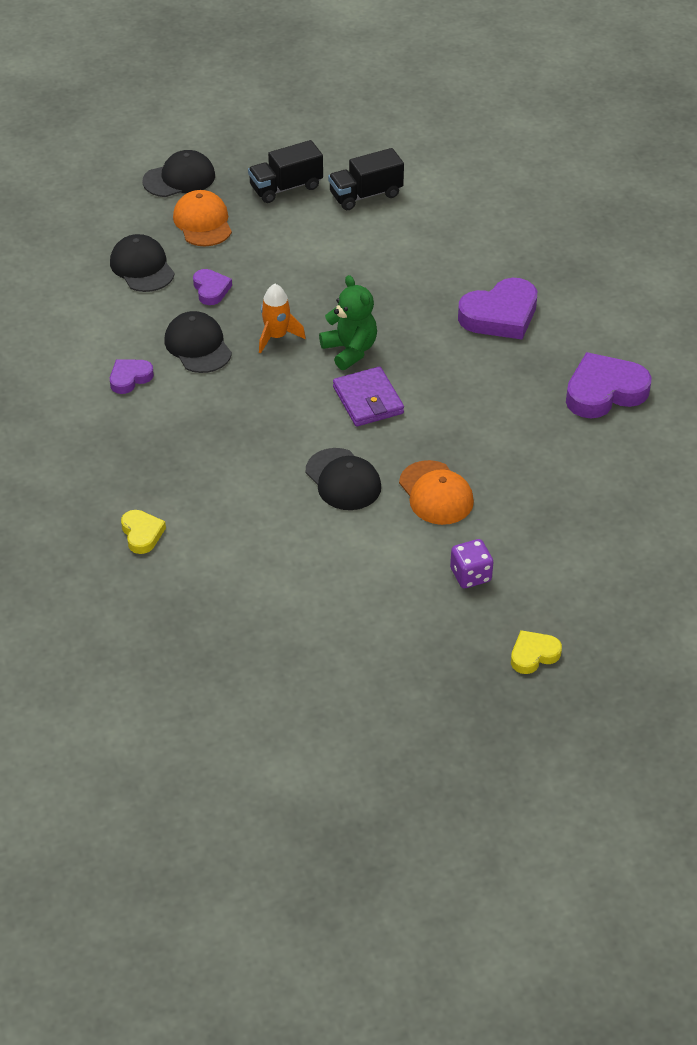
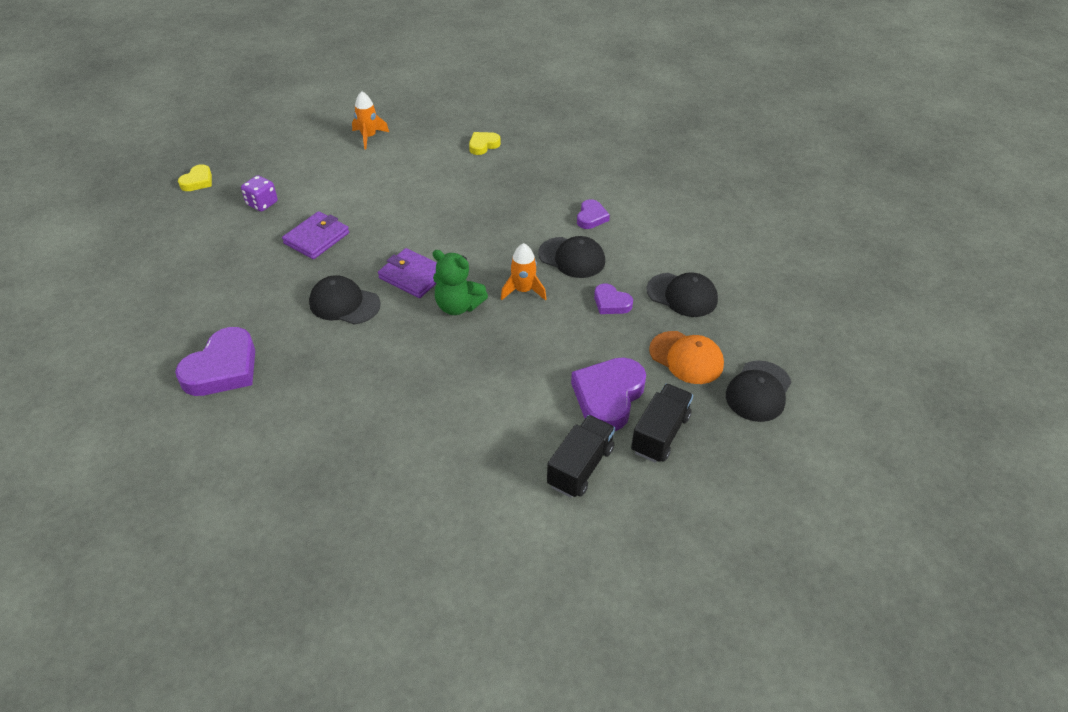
camera: 145 degrees right, 0 degrees up
(142, 534) = (483, 145): yellow heart -> yellow heart turned 105 degrees clockwise
(269, 624) = (369, 137): none -> orange rocket
(343, 480) = (387, 220): black cap -> black cap (344, 303)
(436, 493) = (317, 238): orange cap -> purple wallet
(500, 315) = (355, 397): purple heart -> purple heart (608, 397)

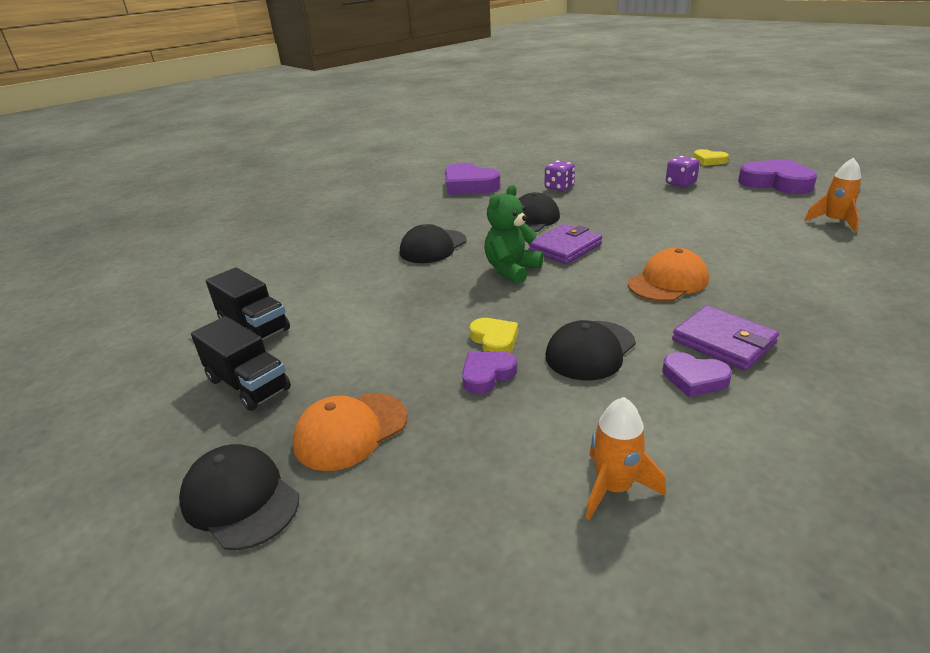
camera: 105 degrees right, 15 degrees down
(251, 288) = (559, 187): none -> purple dice
(317, 238) = (628, 205): purple wallet -> purple wallet (723, 342)
(473, 221) = (668, 281): none -> orange cap
(483, 145) = (864, 294): yellow heart -> yellow heart (494, 340)
(523, 290) = (528, 309): orange rocket -> orange rocket (614, 488)
(608, 397) = (328, 353): purple heart -> purple heart (776, 183)
(682, 295) = (484, 453): black cap -> black cap (433, 247)

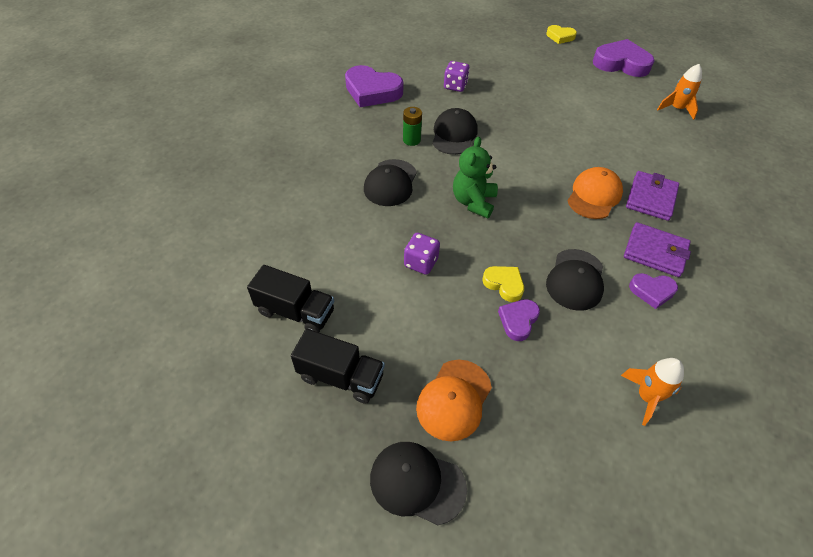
camera: 25 degrees left, 20 degrees up
(481, 220) = (411, 140): none -> green battery
(565, 248) = (501, 167): purple wallet -> purple wallet (651, 198)
(680, 183) = (551, 71): purple dice -> purple dice (421, 262)

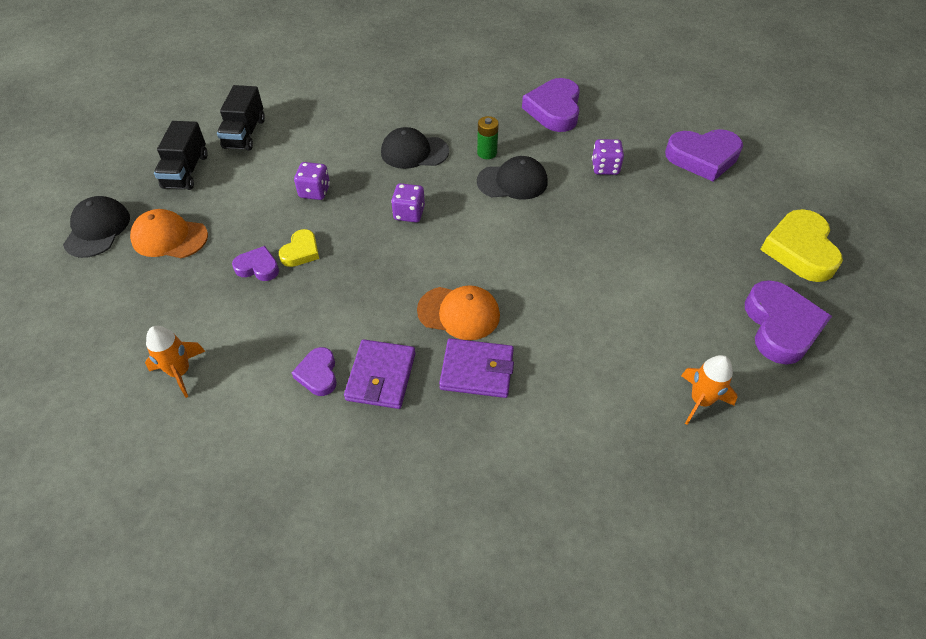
camera: 75 degrees right, 0 degrees up
(461, 43) = (703, 158): none -> purple heart
(473, 202) = (409, 213): green teddy bear -> purple dice
(560, 37) = (799, 250): yellow heart -> yellow heart, size x1.85
(575, 279) = (320, 306): black cap -> none

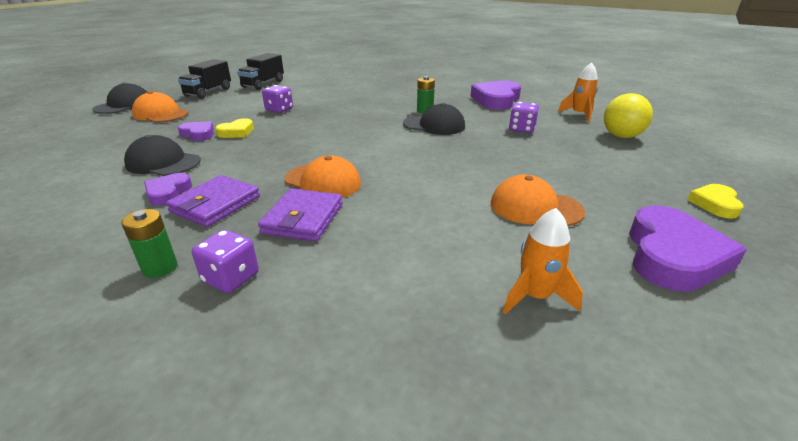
camera: 20 degrees right, 20 degrees down
(180, 372) = (75, 171): orange rocket -> orange rocket (579, 115)
(401, 467) = (160, 268): none -> green battery
(409, 213) = (336, 127): purple dice -> purple dice (231, 278)
(414, 152) = (369, 104): black cap -> black cap (163, 163)
(477, 370) = (303, 218): purple wallet -> purple wallet turned 75 degrees clockwise
(664, 296) = (535, 207): none -> orange cap
(703, 158) = (621, 136): purple heart -> yellow ball
(799, 250) = (715, 204): yellow heart -> yellow heart, size x0.54

